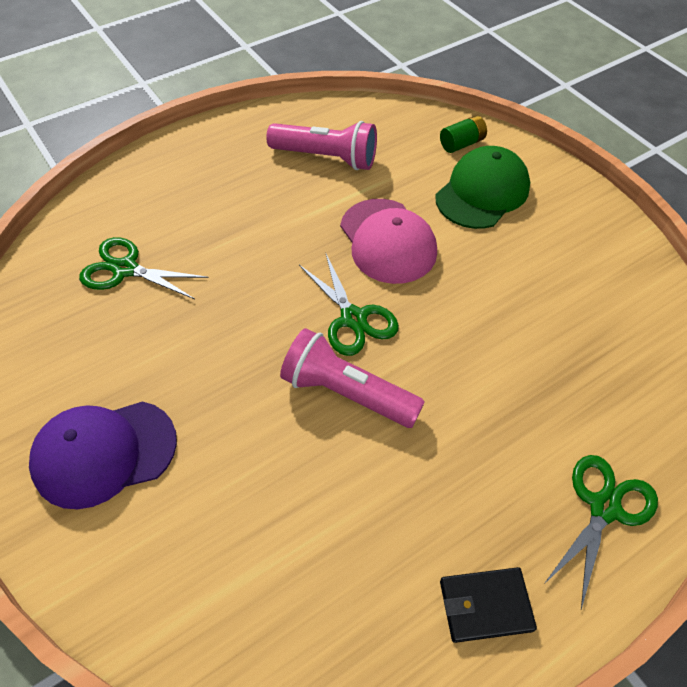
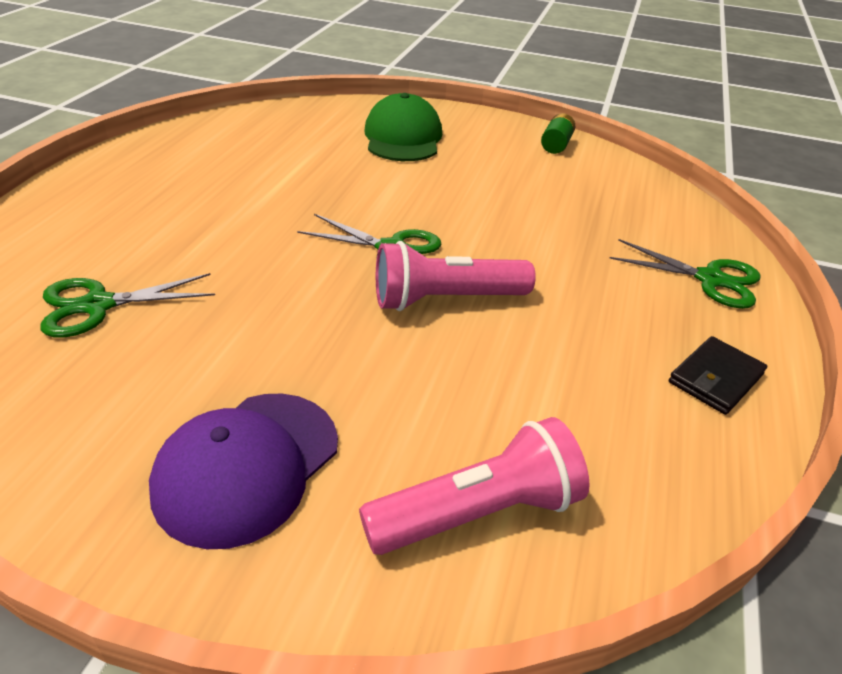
camera: 40 degrees left, 15 degrees down
(326, 158) = (238, 155): pink flashlight -> pink flashlight (478, 512)
(387, 241) = (360, 190): pink cap -> none
(461, 144) = (351, 115): green battery -> green battery (556, 145)
(604, 508) = (709, 279): green scissors -> green scissors turned 120 degrees clockwise

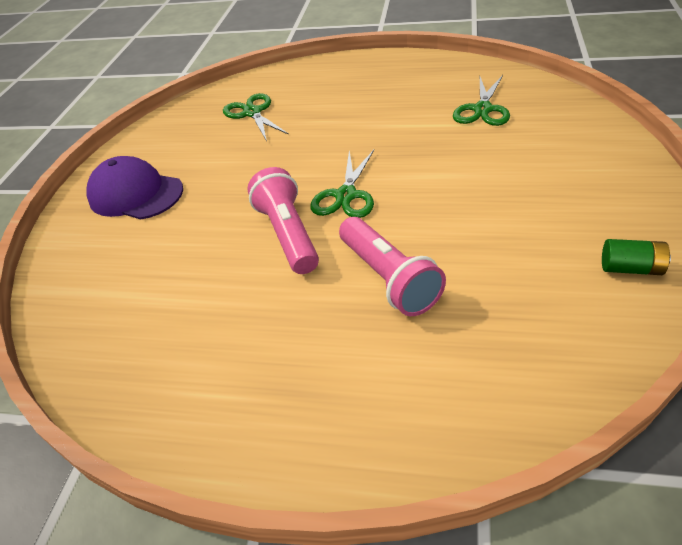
camera: 90 degrees right, 5 degrees up
(403, 137) = (548, 160): green cap -> none
(478, 512) = (95, 280): pink flashlight -> pink flashlight (389, 278)
(709, 279) = (373, 419): green scissors -> green scissors (482, 109)
(715, 378) = (212, 410): black wallet -> none

